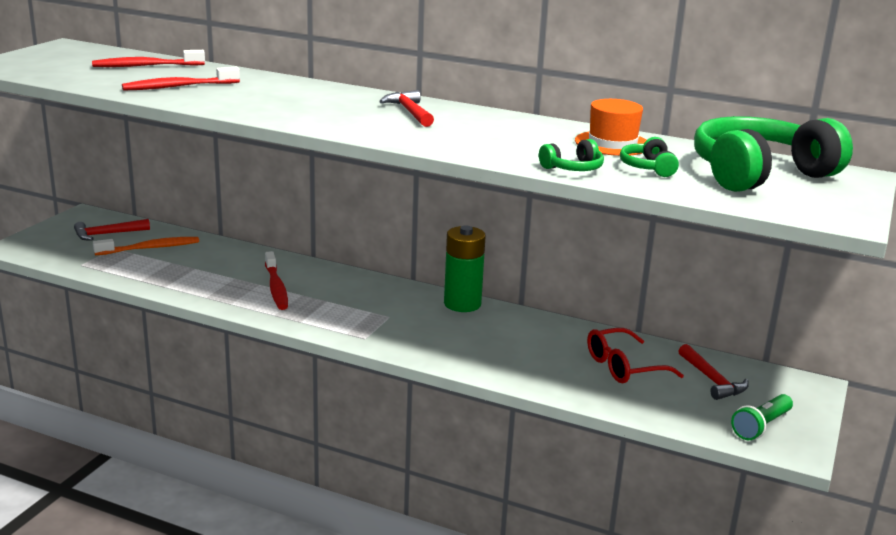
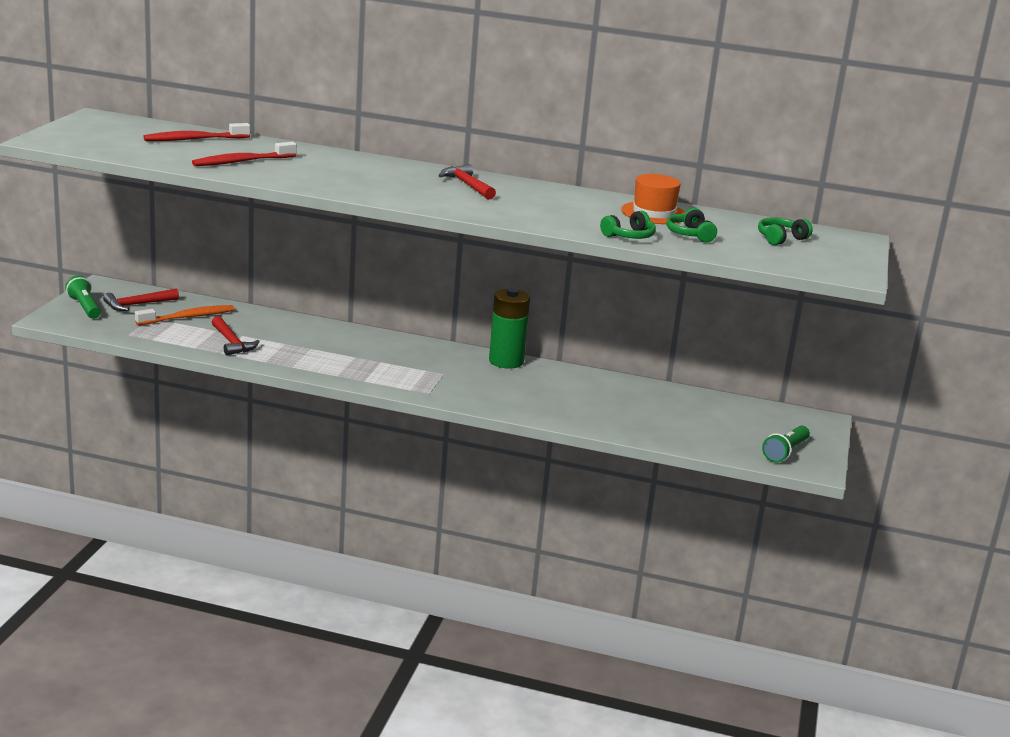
camera: 10 degrees left, 0 degrees up
(54, 236) = (85, 307): none -> green flashlight
(276, 287) = (328, 351): red toothbrush -> none
(623, 367) = (662, 410): red glasses -> none
(712, 380) = (739, 418): red hammer -> red hammer (232, 343)
(759, 174) = (781, 238): green headphones -> green headphones, size x0.43

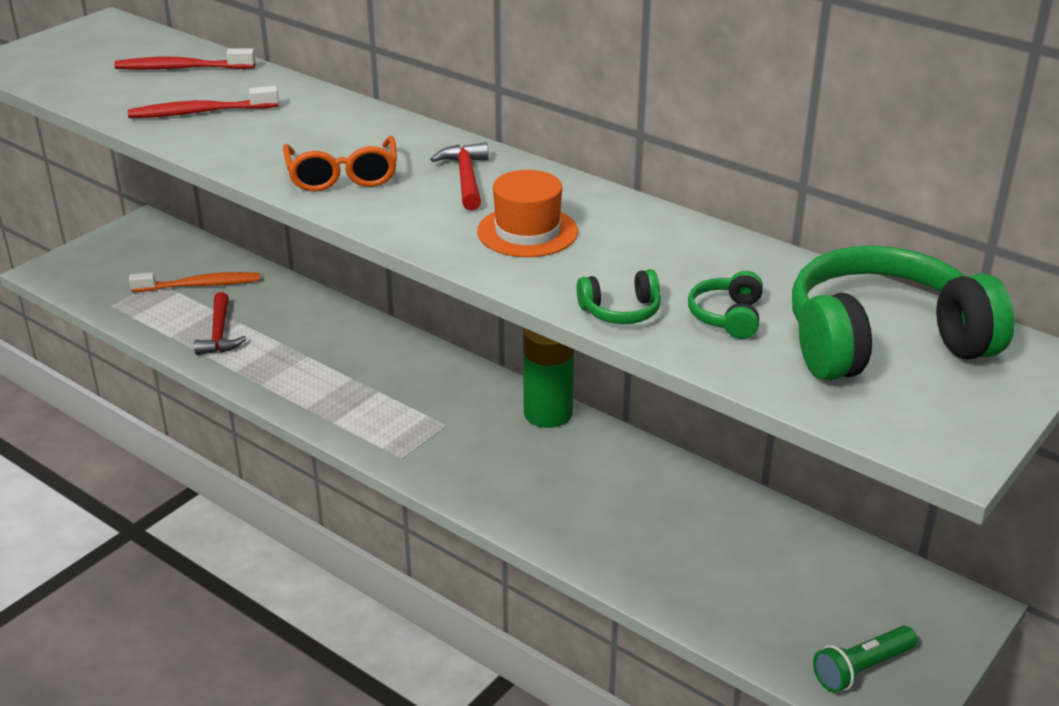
camera: 25 degrees right, 10 degrees up
(85, 307) = (97, 256): green flashlight -> none
(137, 305) = (158, 258): red hammer -> none
(386, 188) = (342, 176): none -> orange glasses
(653, 213) = (707, 261): orange hat -> orange hat (527, 231)
(781, 238) = (883, 342): green headphones -> green headphones, size x2.35

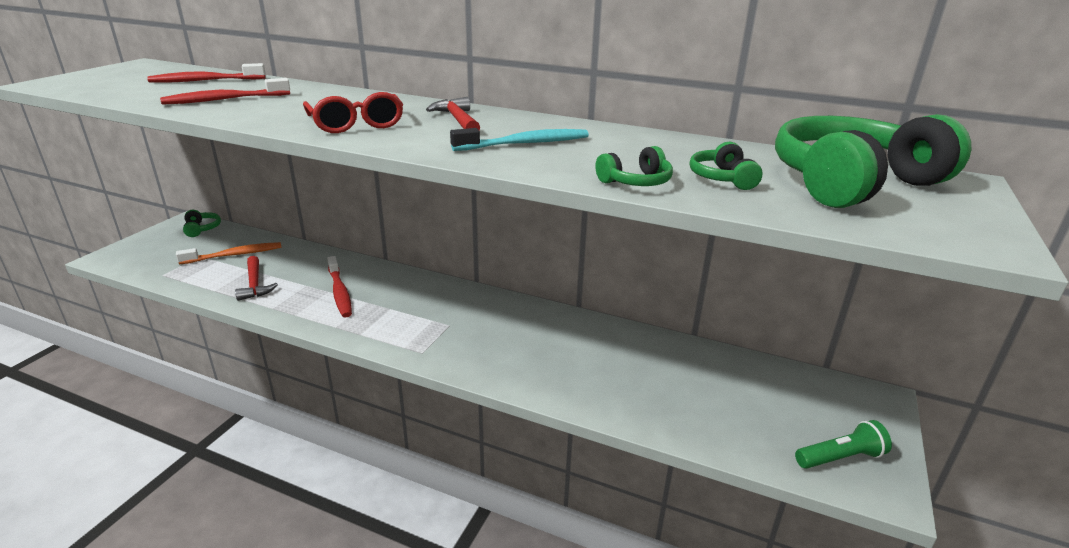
camera: 15 degrees left, 5 degrees down
(163, 238) = (201, 229): none -> green headphones
(321, 359) = (340, 292): none -> red toothbrush
(342, 176) = (356, 124): orange glasses -> red glasses
(527, 231) = (525, 144): orange hat -> turquoise toothbrush
(548, 413) = (522, 308): green battery -> none
(861, 669) = (840, 458): green flashlight -> green flashlight turned 150 degrees counterclockwise

